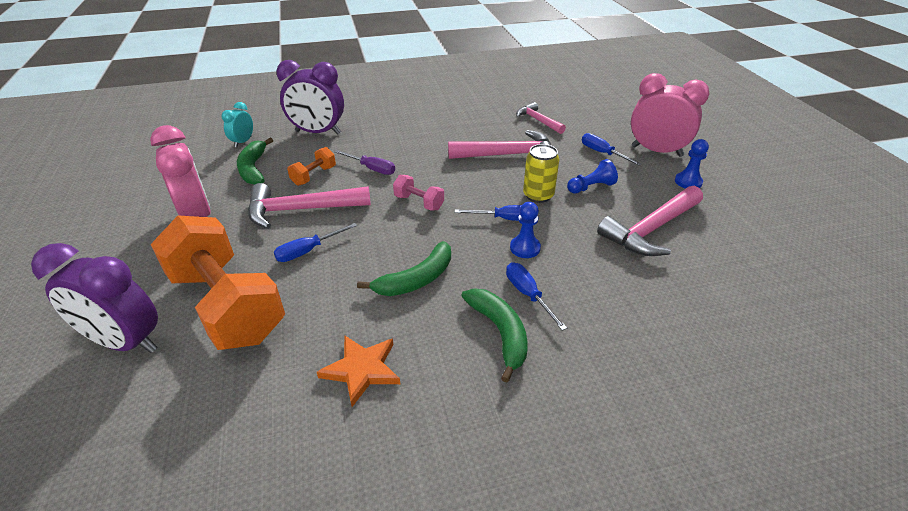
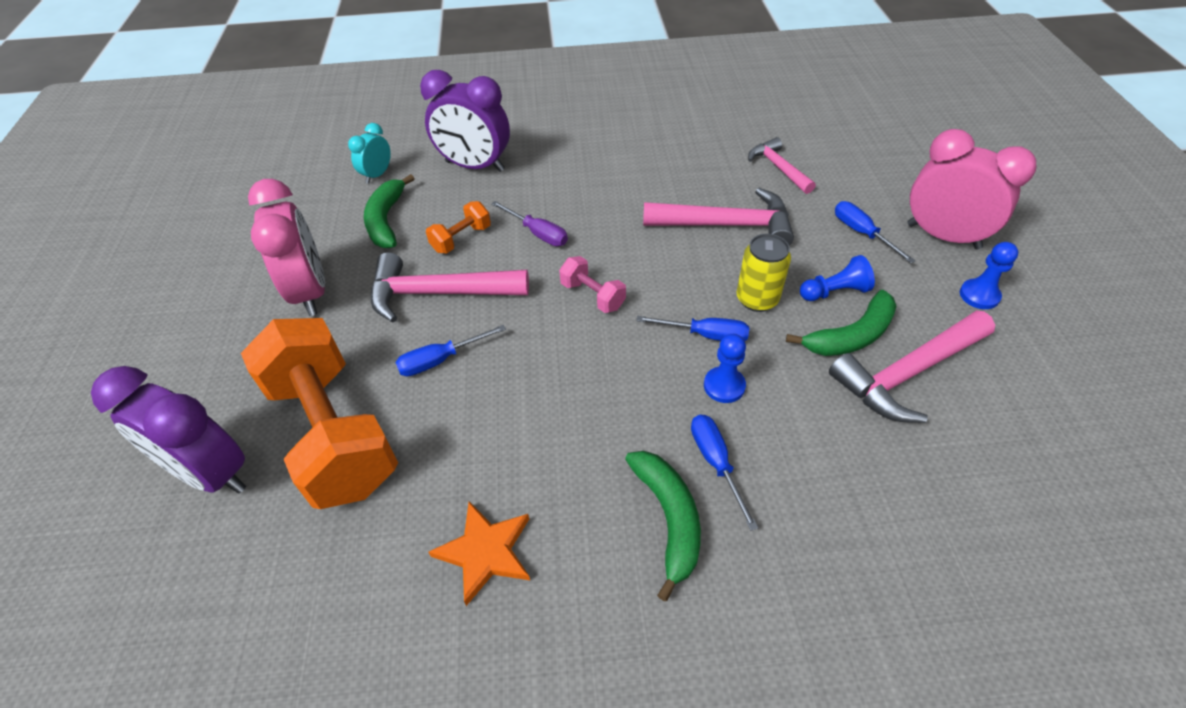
camera: 10 degrees right, 10 degrees up
(416, 279) = (572, 421): green banana -> green banana (851, 336)

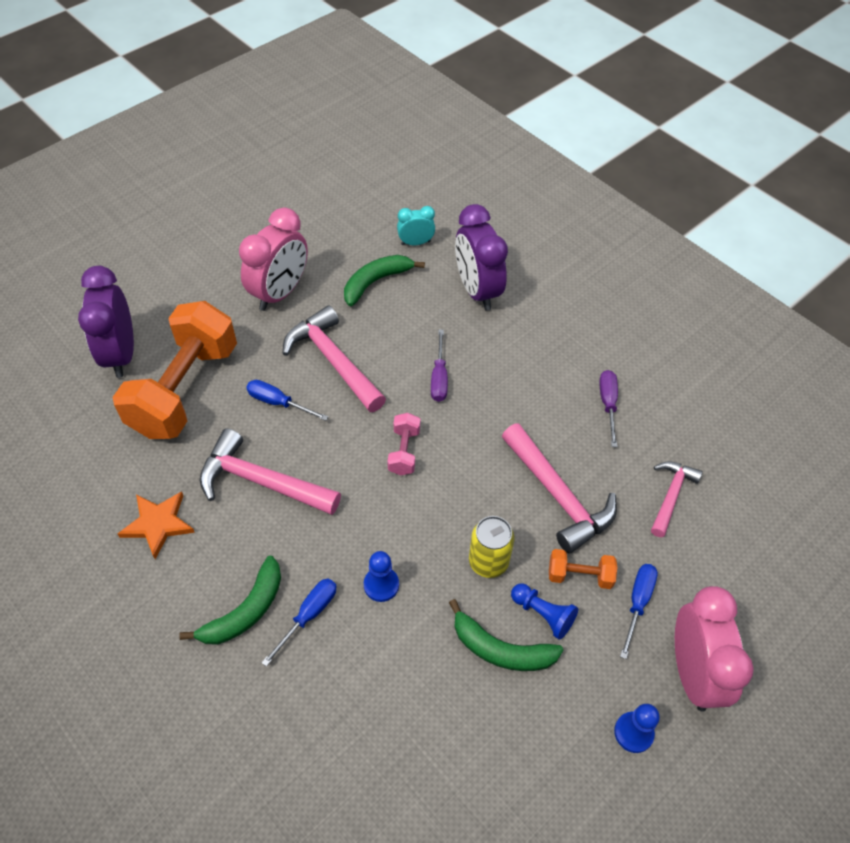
camera: 50 degrees right, 5 degrees up
(461, 239) = (394, 337): orange dumbbell -> orange dumbbell (579, 575)
(665, 156) = (608, 404): none -> purple screwdriver
(705, 335) = (422, 546): blue screwdriver -> none
(907, 373) = (491, 709): pink hammer -> pink hammer (262, 481)

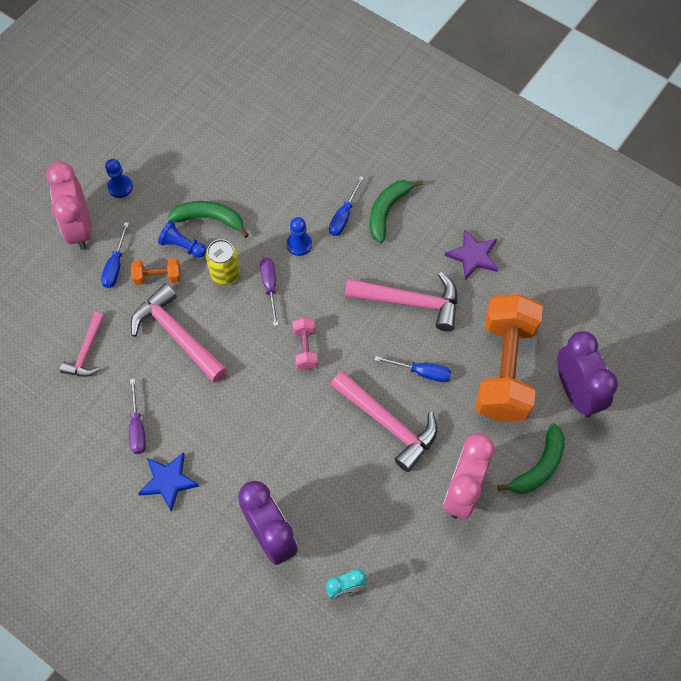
camera: 170 degrees right, 10 degrees up
(158, 524) = (473, 256): orange star -> purple star
(376, 282) = (374, 525): green banana -> green banana (539, 466)
(439, 378) = (290, 425): purple screwdriver -> purple screwdriver (270, 287)
(575, 350) = (168, 481): none -> blue star

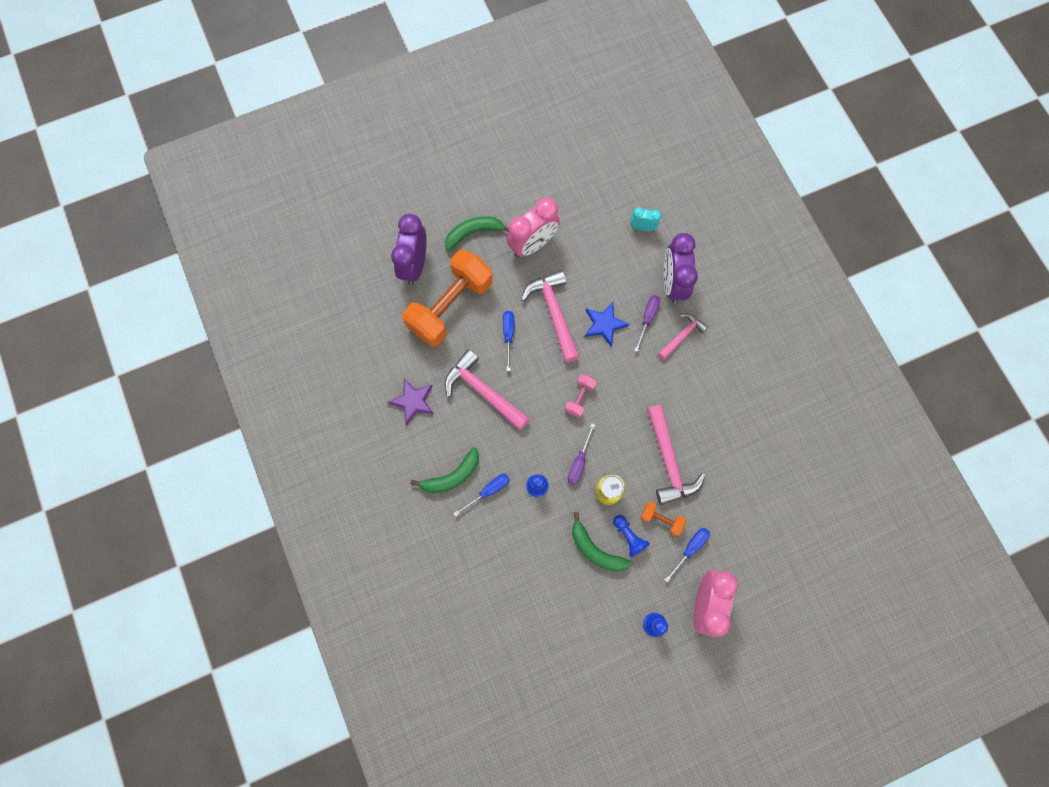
camera: 150 degrees left, 10 degrees up
(86, 352) = (743, 485): pink hammer -> pink hammer (682, 335)
(137, 427) = (729, 404): purple screwdriver -> purple screwdriver (647, 318)
(168, 481) = (724, 355): blue star -> blue star (604, 324)
(421, 372) = (508, 335): blue screwdriver -> blue screwdriver turned 45 degrees clockwise

